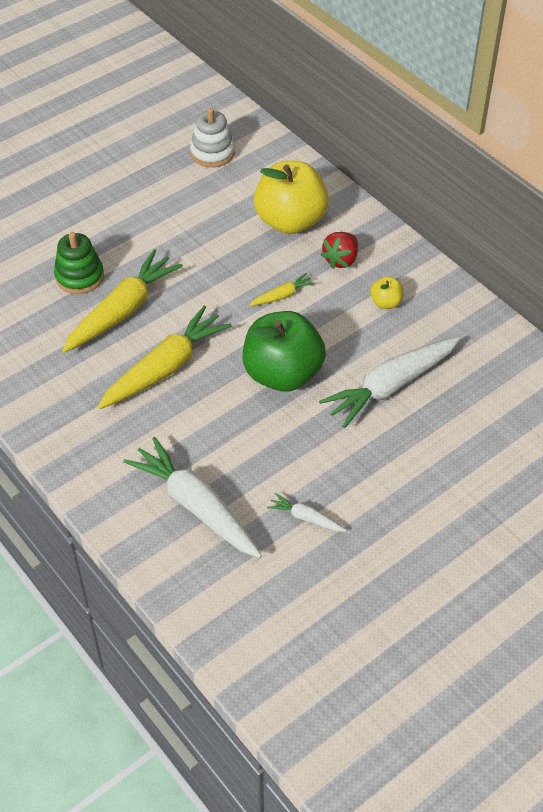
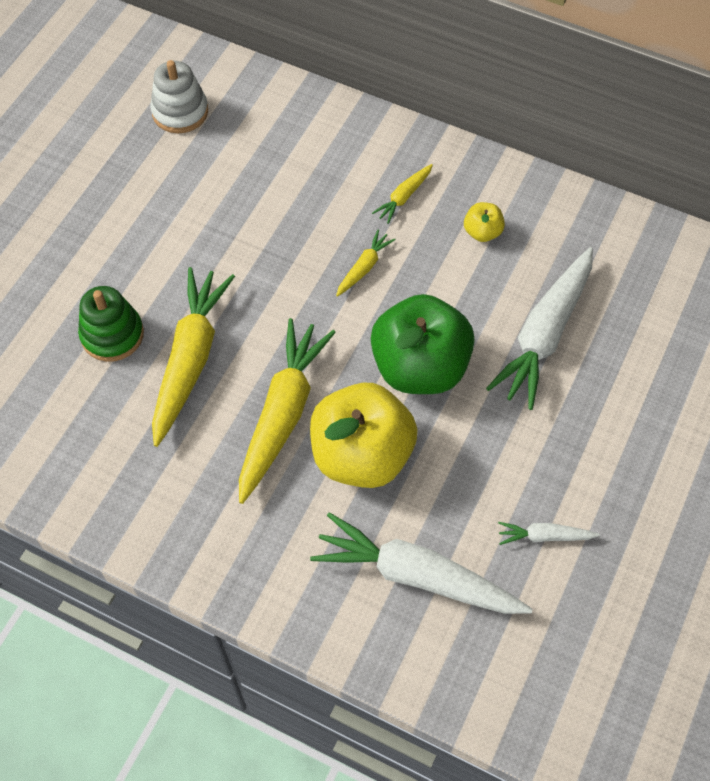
camera: 25 degrees left, 10 degrees up
(290, 221) = (320, 168): yellow apple -> yellow apple (362, 455)
(341, 260) = (404, 197): red strawberry -> yellow carrot

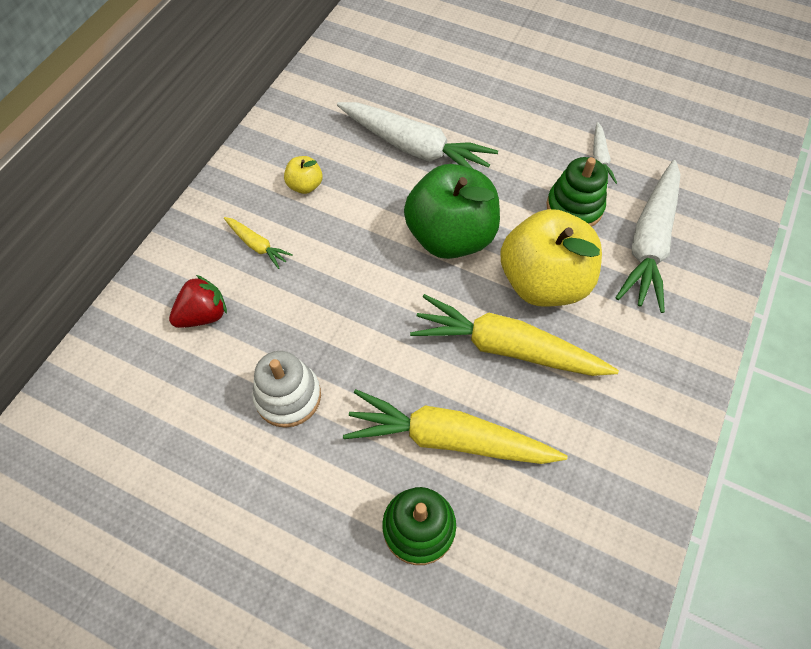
camera: 90 degrees left, 0 degrees up
(180, 112) = (97, 473): white stacking toy -> white stacking toy (288, 396)
(325, 163) = (203, 315): none -> red strawberry
(364, 268) = (339, 279): yellow carrot -> none
(466, 498) = (574, 207): none -> green stacking toy

